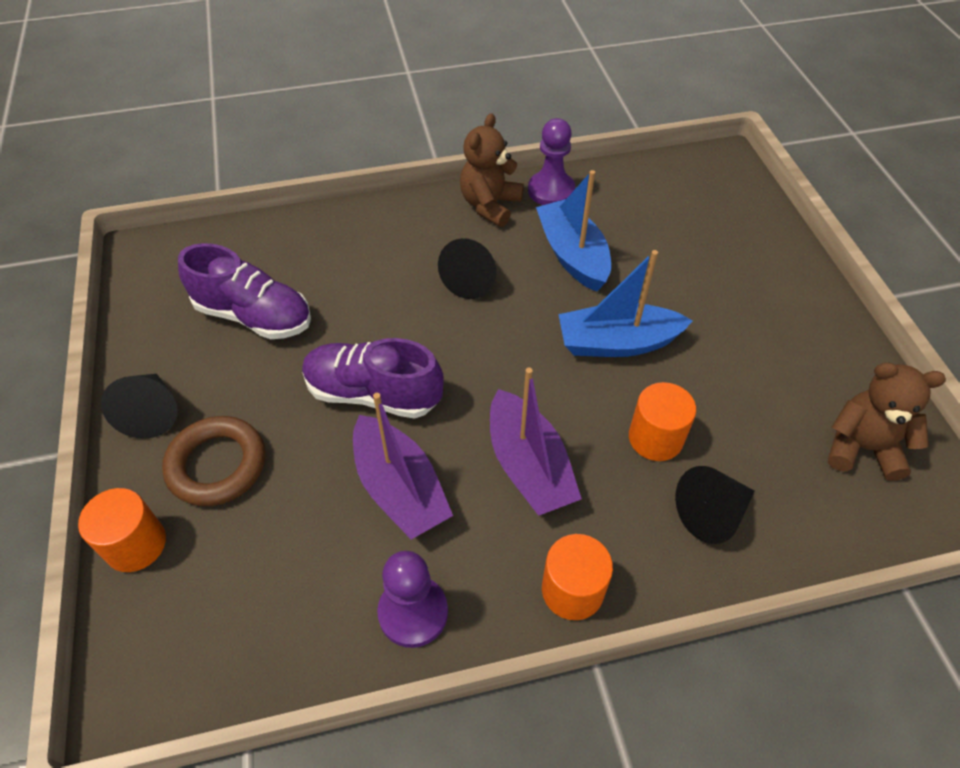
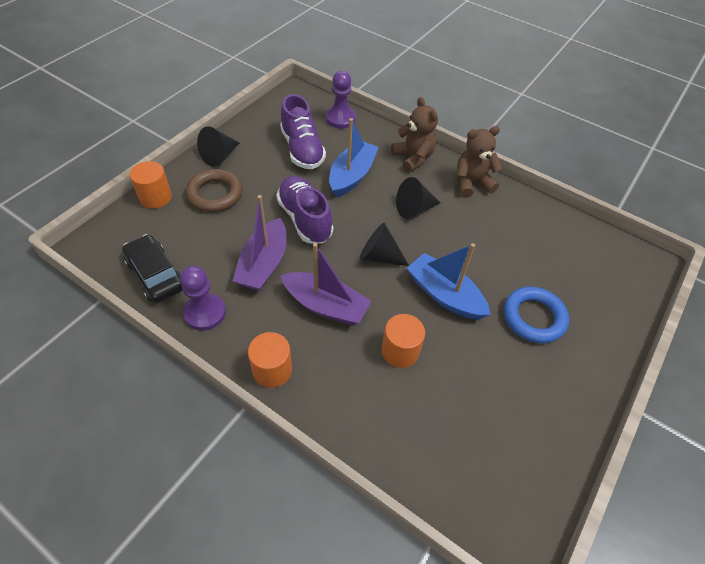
camera: 45 degrees right, 0 degrees up
(284, 636) = (155, 275): none -> black car
(528, 466) = (325, 306): purple boat -> purple boat turned 90 degrees counterclockwise
(551, 191) = (515, 200): purple pawn -> purple pawn (340, 119)
(573, 255) = (481, 238): blue boat -> blue boat (352, 176)
(711, 293) = (533, 317): none -> blue ring
(711, 513) = (377, 407): black cone -> black cone (379, 256)
(862, 448) = (505, 464): brown teddy bear -> brown teddy bear (413, 158)

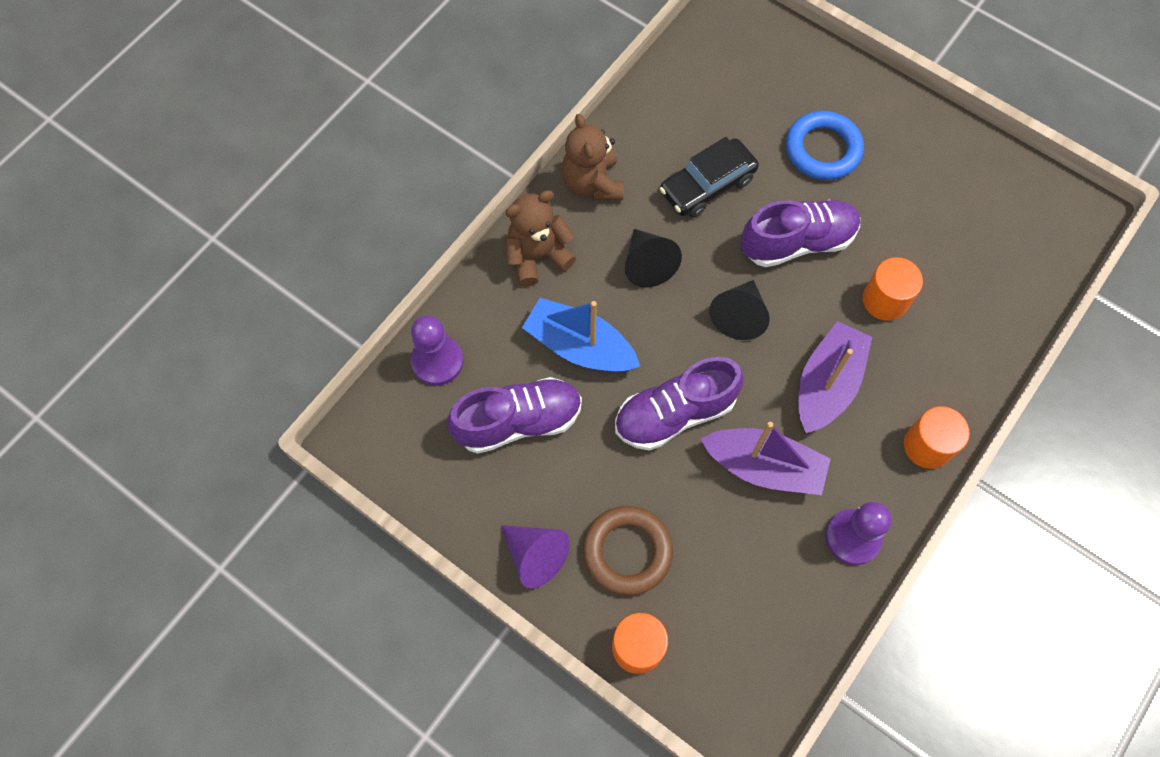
camera: 85 degrees left, 15 degrees up
(155, 275) = (794, 616): black car -> black car (707, 185)
(219, 156) = (535, 555): black cone -> purple cone
(444, 295) = (797, 242): blue boat -> purple shoe

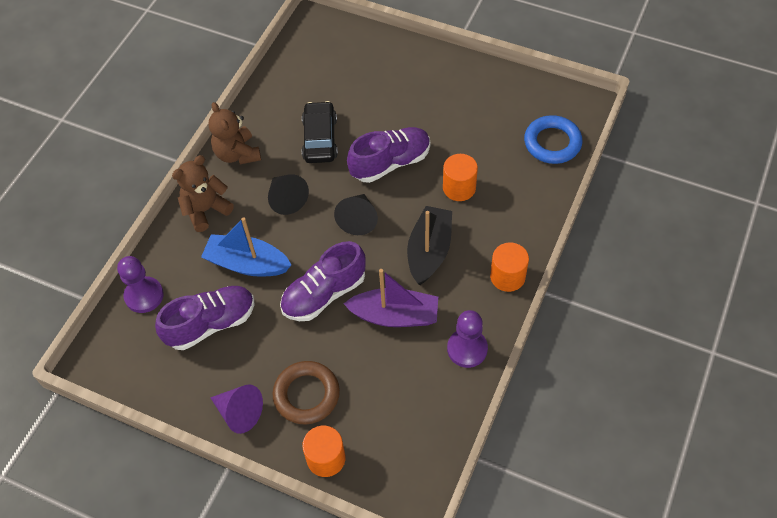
camera: 10 degrees left, 10 degrees down
(707, 185) = (320, 139): black car -> black car turned 135 degrees clockwise
(822, 149) = (397, 100): blue ring -> blue ring (552, 143)
(827, 384) = (429, 251): purple boat -> black boat

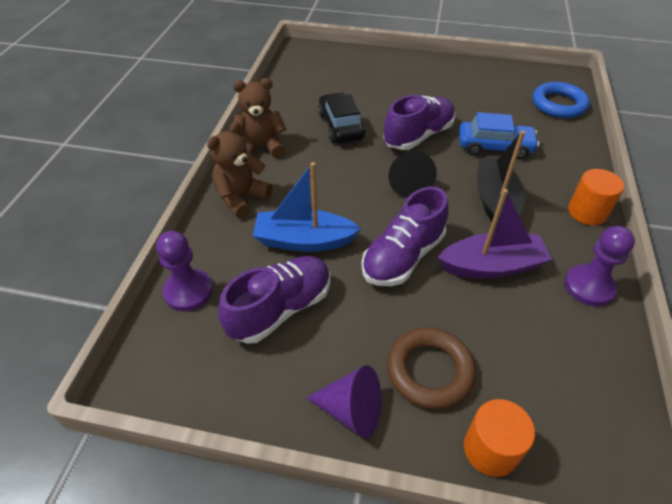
camera: 15 degrees left, 10 degrees down
(237, 154) = (261, 147): brown teddy bear -> brown teddy bear turned 120 degrees clockwise
(286, 199) = (326, 177): black cone -> none
(459, 188) = (494, 146): orange cylinder -> blue car

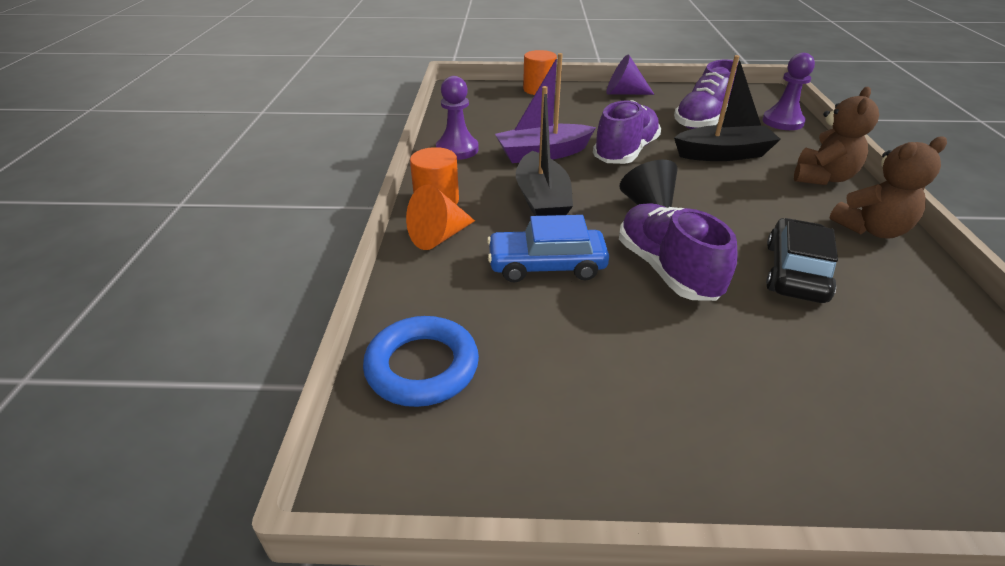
camera: 170 degrees right, 10 degrees down
(304, 240) = (723, 154): blue boat -> black boat
(340, 126) = (795, 272): black car -> black car turned 135 degrees counterclockwise
(418, 136) = (667, 269): purple shoe -> purple shoe turned 120 degrees clockwise
(429, 371) = (581, 107): brown ring -> none
(573, 176) = (439, 236): none -> orange cone

